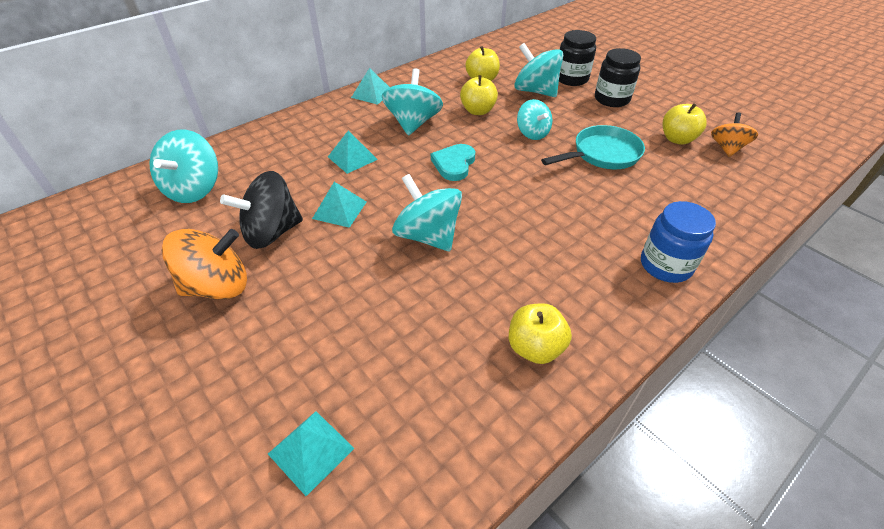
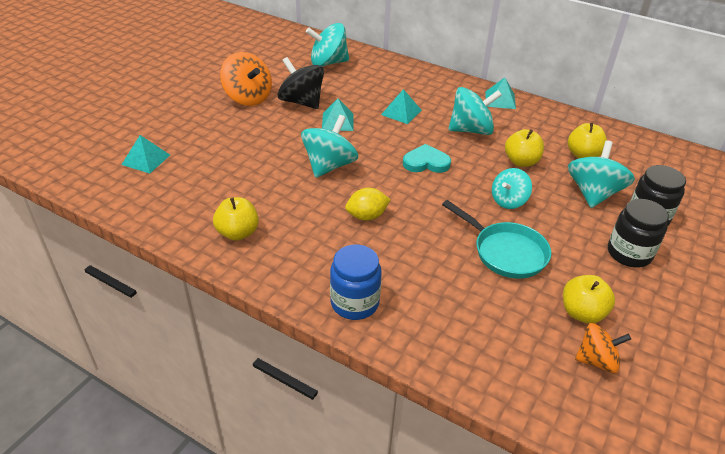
camera: 70 degrees right, 5 degrees down
(531, 226) = (367, 216): none -> yellow lemon

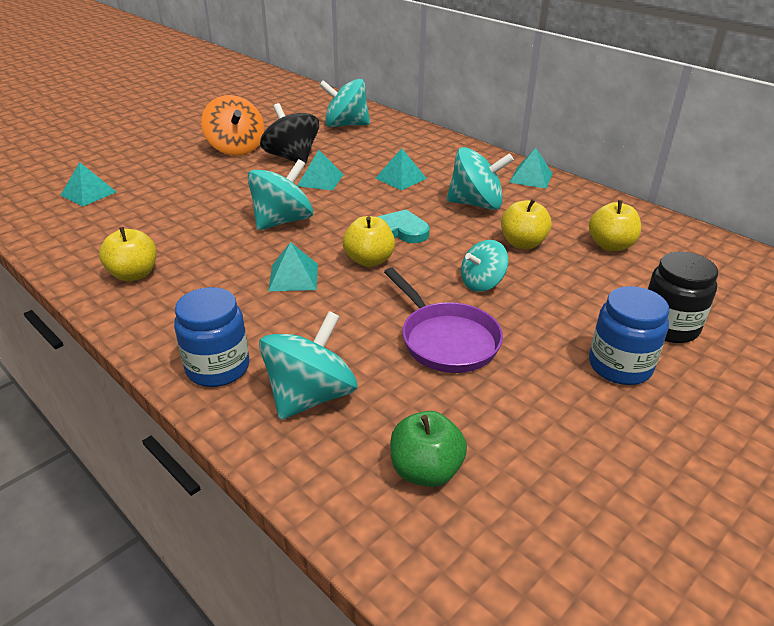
camera: 15 degrees right, 5 degrees down
(367, 216) = (293, 277): yellow lemon -> turquoise pyramid
(505, 252) = (445, 340): turquoise pan -> purple pan
(540, 354) = (425, 470): none -> green apple
(582, 313) = (513, 429): yellow apple -> yellow apple (369, 260)
(593, 193) = (603, 289): turquoise spinning top -> turquoise spinning top (310, 396)
(596, 360) = (503, 494): orange spinning top -> none
(629, 253) = (620, 366): black jar -> blue jar

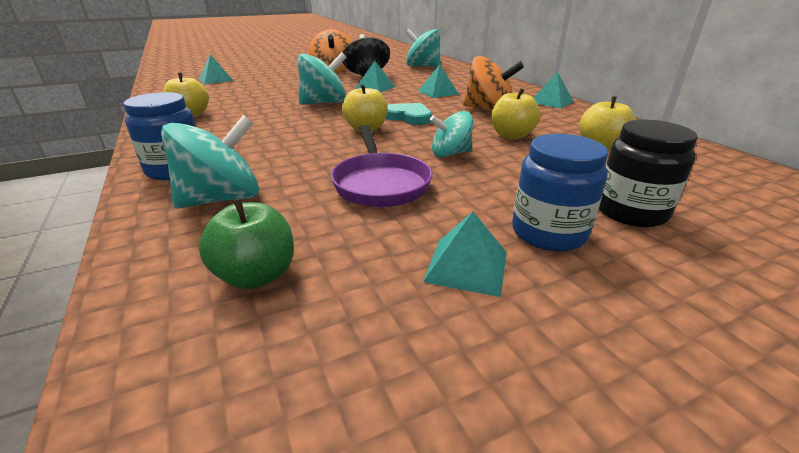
camera: 20 degrees right, 5 degrees down
(293, 277) = (296, 130): turquoise pyramid -> turquoise pyramid (466, 266)
(476, 204) = (489, 110): turquoise spinning top -> orange spinning top

